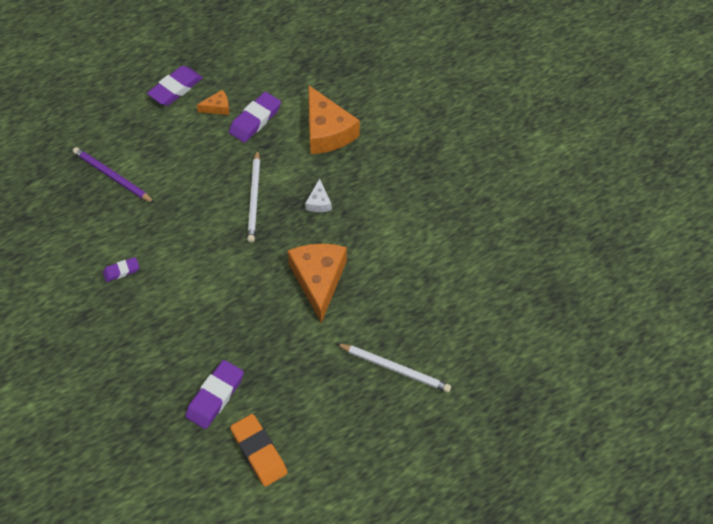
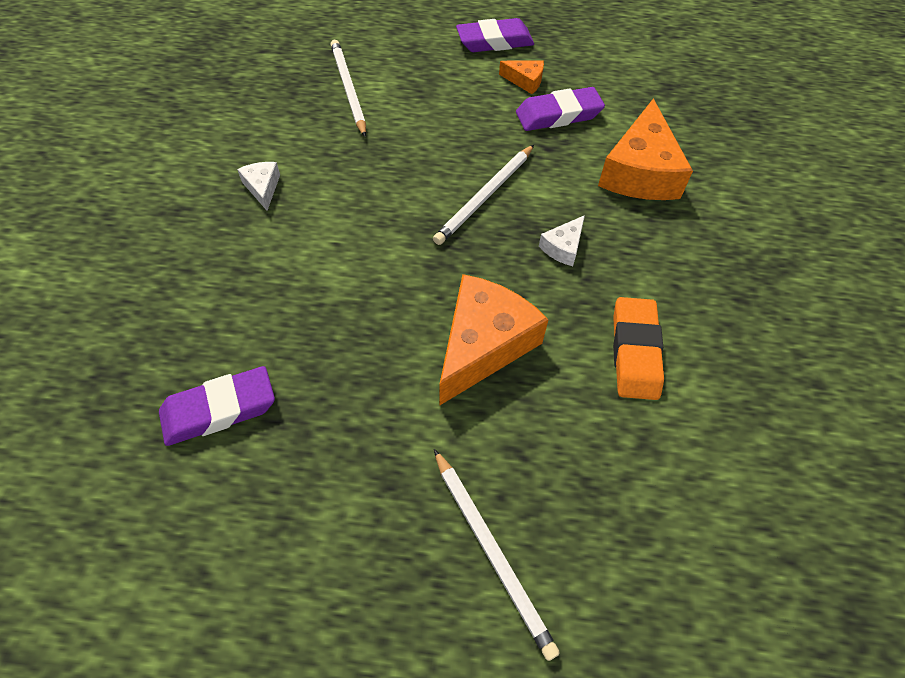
camera: 35 degrees right, 0 degrees up
(113, 177) = (348, 89): purple pencil -> white pencil
(121, 271) = (262, 188): purple eraser -> white cheese
(259, 452) = (198, 534): orange eraser -> orange eraser (635, 352)

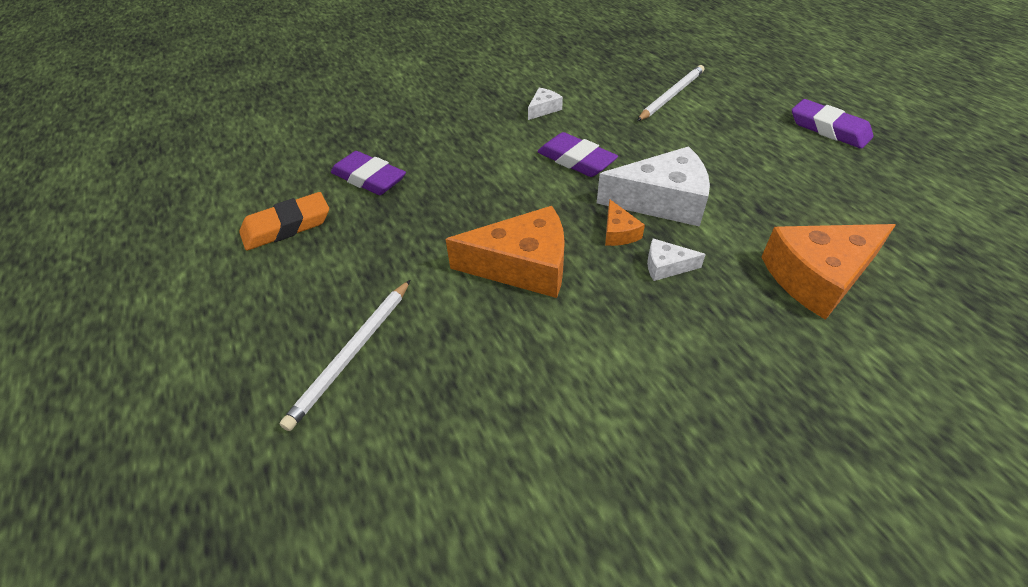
camera: 60 degrees right, 10 degrees down
(485, 196) = (662, 201): white pencil -> white cheese
(525, 81) = (813, 164): orange cheese -> orange cheese (618, 232)
(558, 115) = (805, 198): purple eraser -> purple eraser (576, 160)
(635, 352) = (608, 362): orange eraser -> orange eraser (287, 226)

